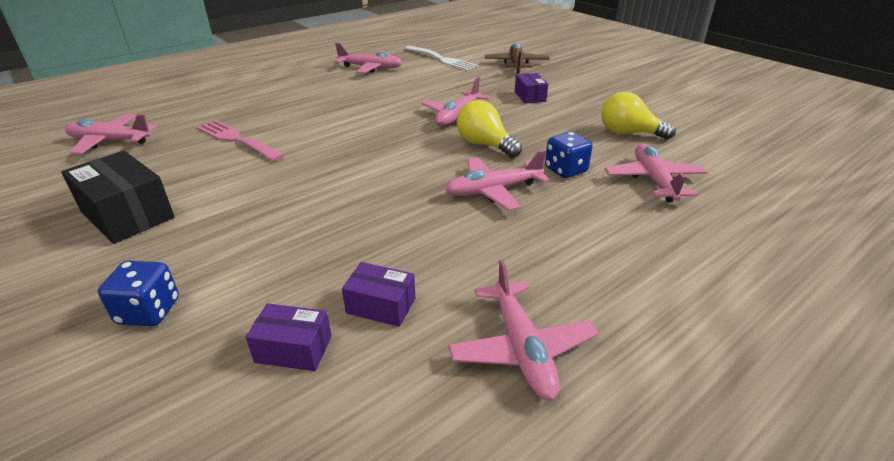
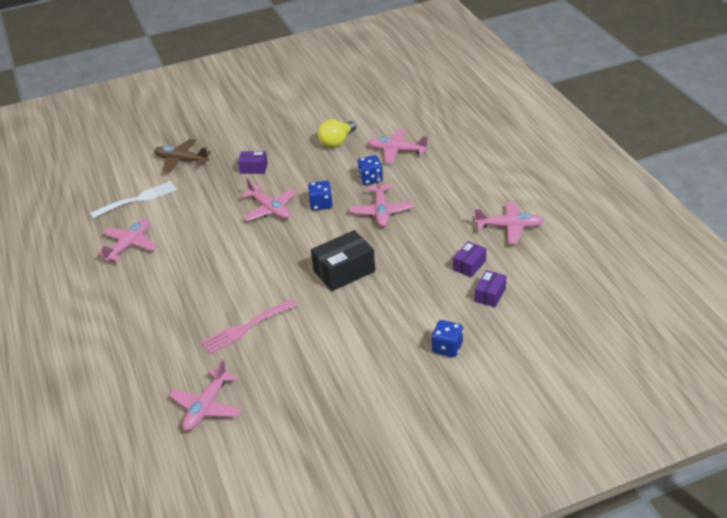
camera: 70 degrees left, 5 degrees up
(127, 215) = (340, 374): black box -> black box (344, 271)
(484, 145) = (321, 204): yellow light bulb -> blue dice

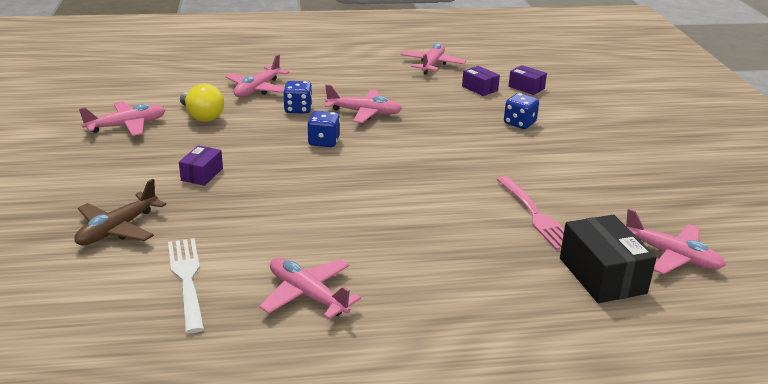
camera: 80 degrees left, 10 degrees down
(270, 209) = (306, 174): pink plane -> pink plane (127, 126)
(344, 271) = (458, 146): black box -> black box (602, 275)
(447, 348) = (595, 116): blue dice -> blue dice (519, 123)

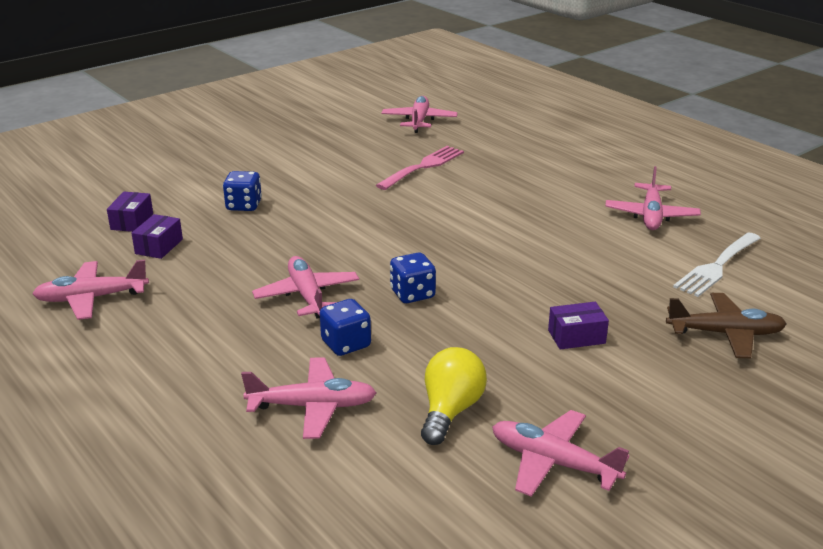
camera: 120 degrees left, 0 degrees up
(602, 275) = (474, 135): black box -> none

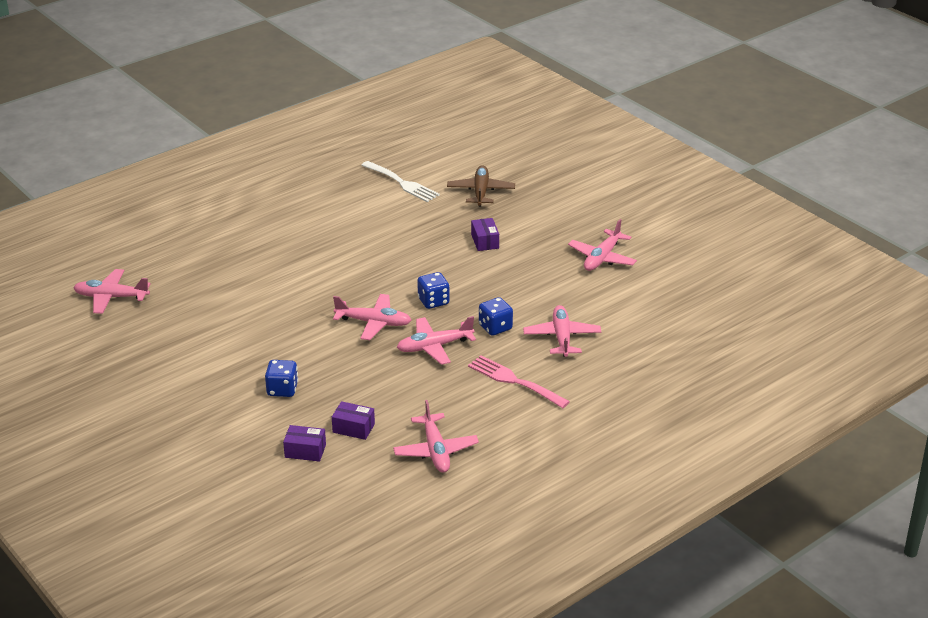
camera: 90 degrees left, 5 degrees up
(423, 166) = (219, 295): pink fork -> pink fork (514, 381)
(450, 411) = (561, 288): yellow light bulb -> none
(651, 215) = (327, 198): pink plane -> pink plane (373, 323)

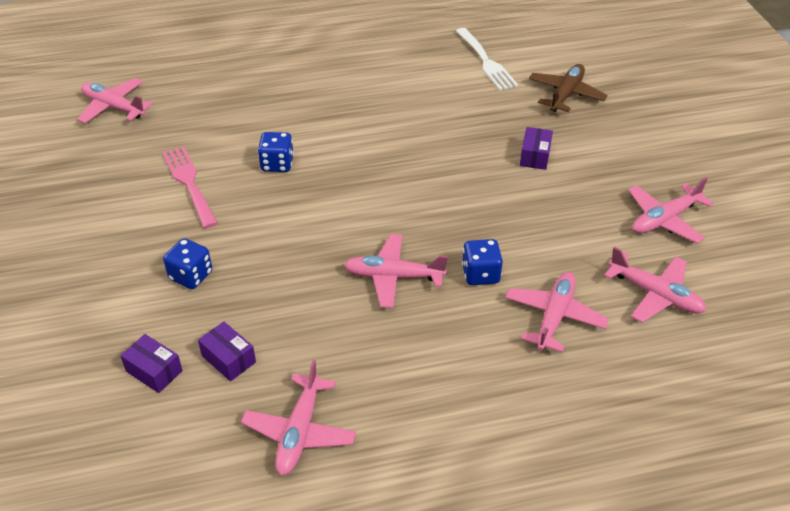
camera: 25 degrees right, 10 degrees up
(373, 323) = (346, 221): pink plane -> pink plane (655, 294)
(433, 301) = (430, 215): blue dice -> blue dice (277, 164)
(514, 381) = (458, 361): pink fork -> pink fork (189, 183)

